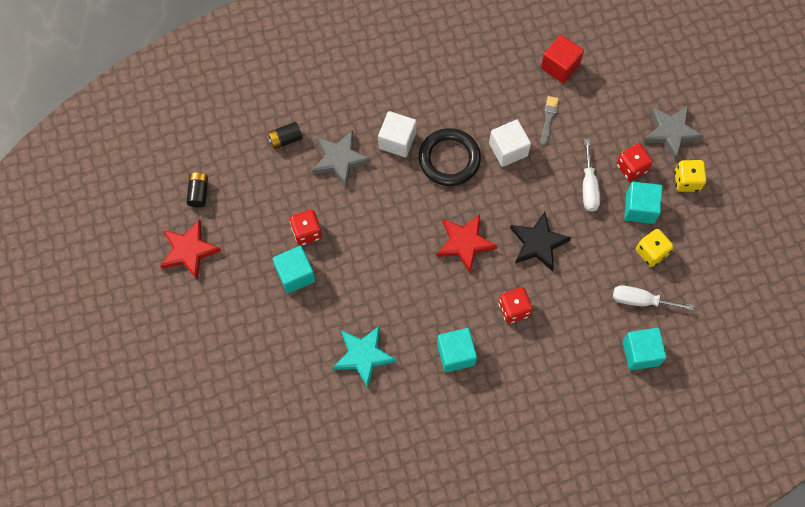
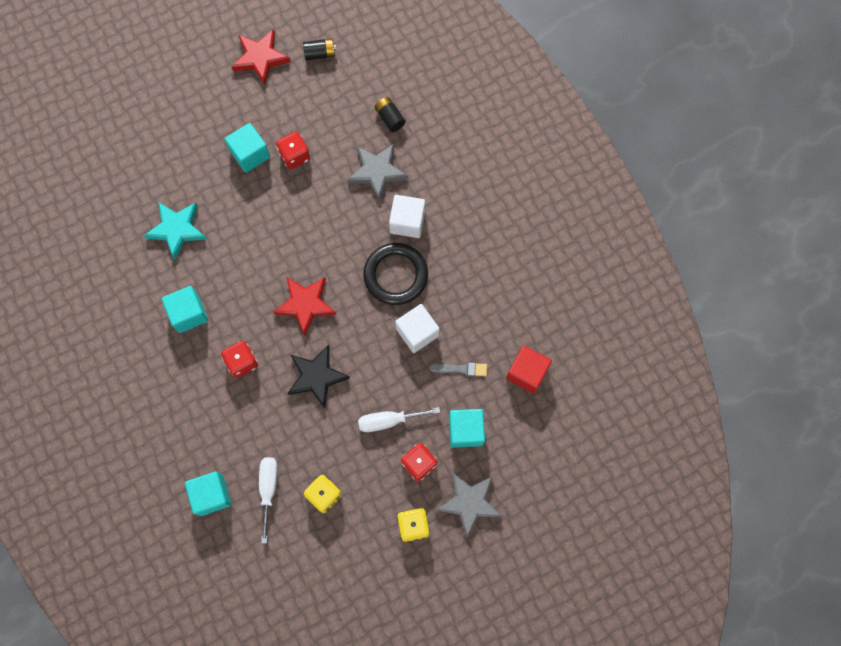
camera: 80 degrees right, 5 degrees up
(640, 208) = (372, 477): turquoise cube -> turquoise cube (465, 430)

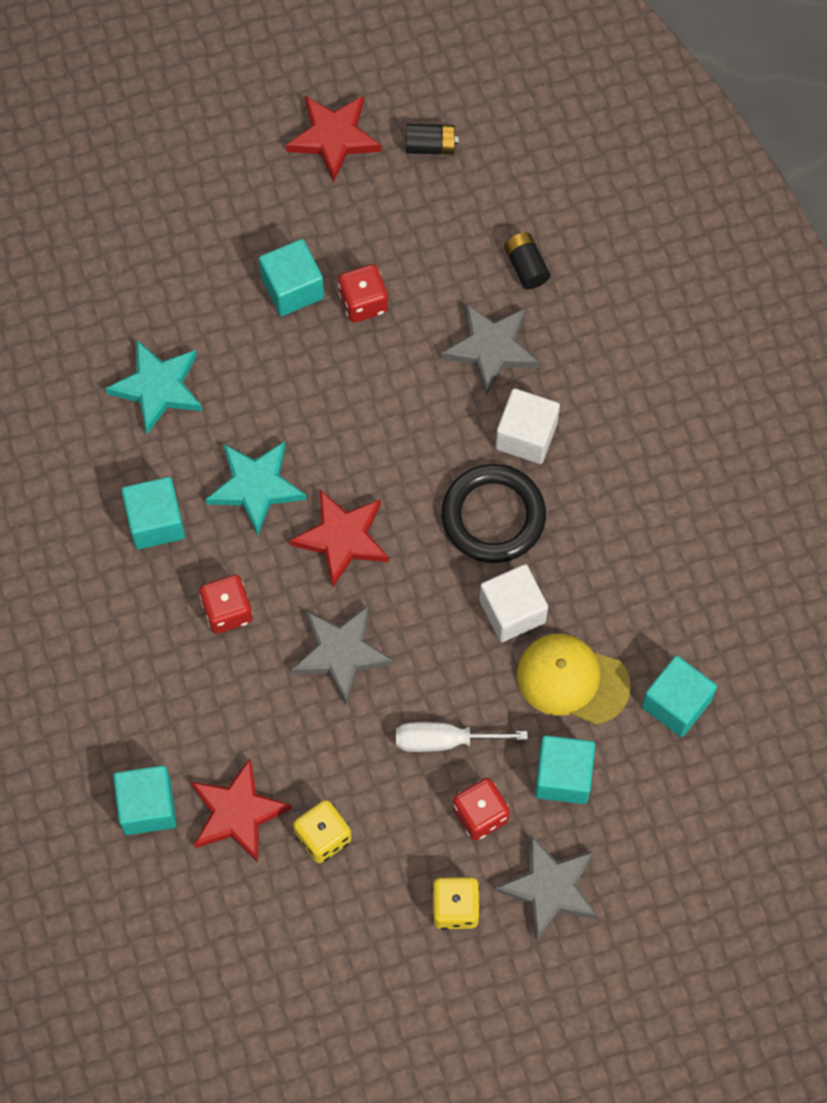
camera: 10 degrees right, 5 degrees down
(247, 281) = (256, 486): none -> turquoise star
(268, 489) = (237, 813): white screwdriver -> red star
(317, 377) = (341, 653): black star -> grey star
(461, 369) = (572, 680): grey brush -> yellow cap
(526, 373) = (676, 703): red cube -> turquoise cube

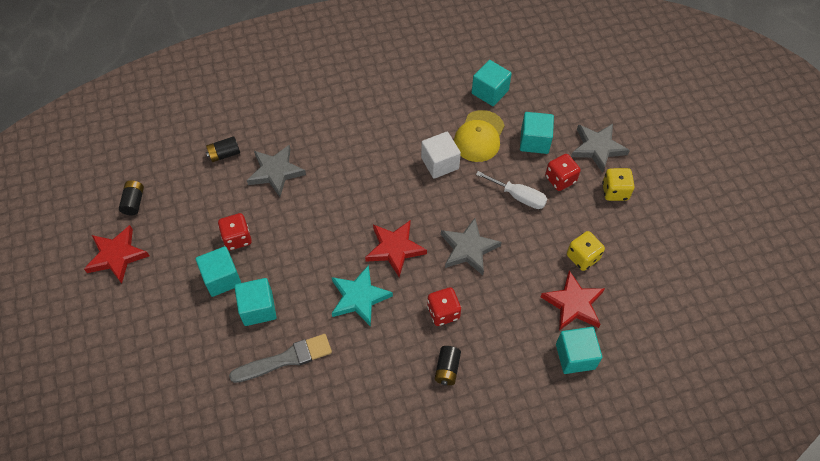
camera: 90 degrees left, 10 degrees down
(134, 615) = (447, 369): none -> black battery
(155, 522) = (382, 357): turquoise cube -> turquoise cube (258, 308)
(158, 388) = (285, 359): turquoise star -> grey brush
(443, 740) = (518, 196): white screwdriver -> white screwdriver turned 60 degrees counterclockwise
(493, 516) = (382, 172): black ring -> none
(526, 435) = (332, 155): white cube -> none

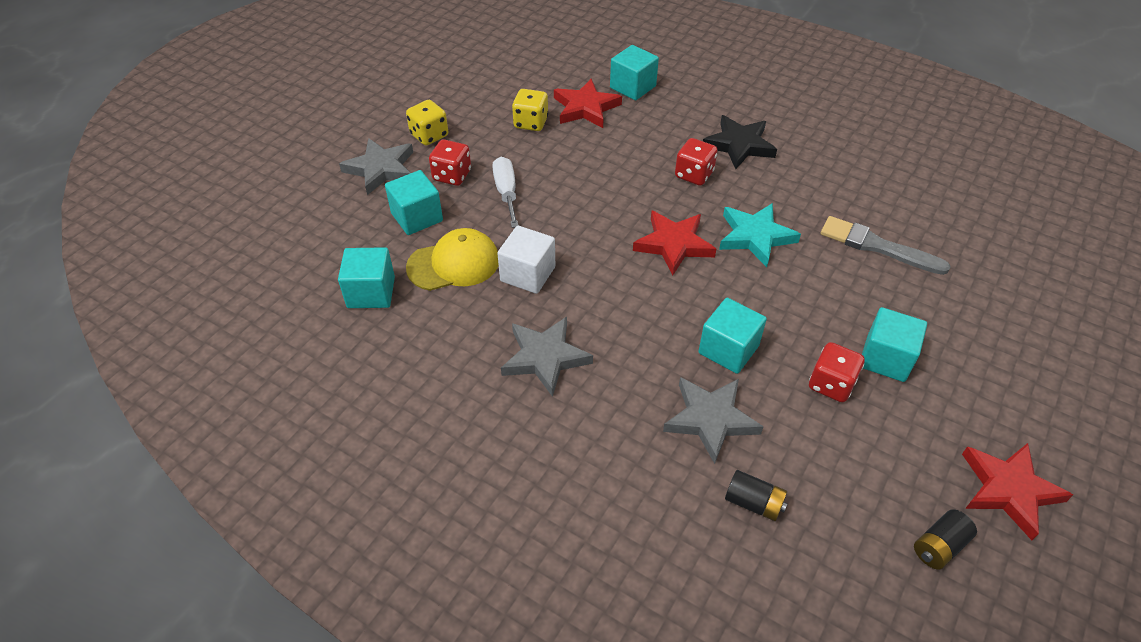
camera: 130 degrees left, 10 degrees down
(258, 308) = (868, 302): turquoise cube -> turquoise cube (728, 349)
(447, 369) = (739, 145): black battery -> black star
(468, 248) = (609, 194): grey star -> grey star (545, 358)

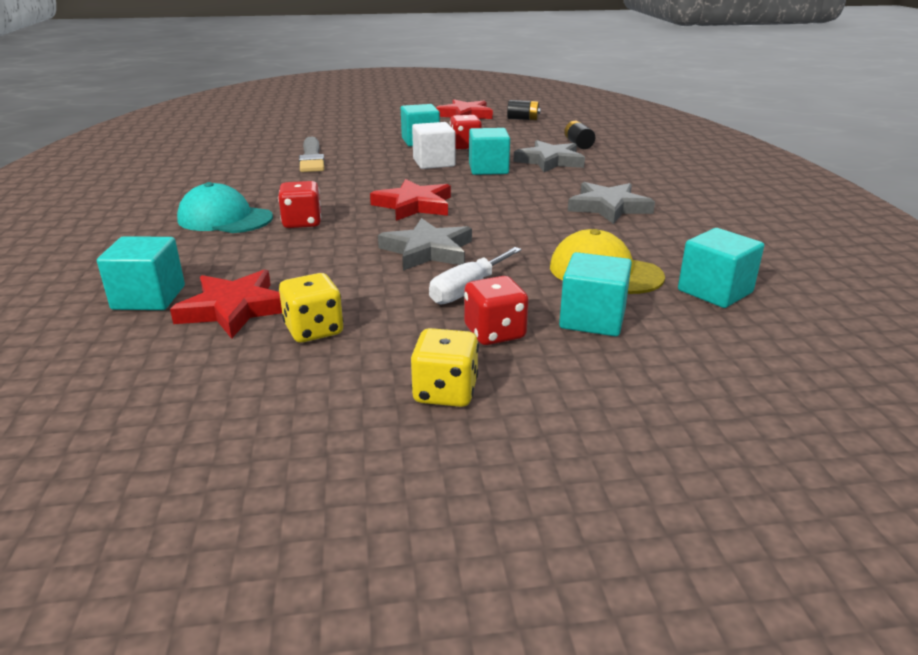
camera: 130 degrees left, 20 degrees down
(381, 169) = (570, 390): grey star -> grey star (428, 251)
(528, 274) = (550, 240): white cube -> white cube (434, 163)
(739, 145) = (225, 219): black star -> turquoise cap
(755, 237) = (358, 186): turquoise star -> none

